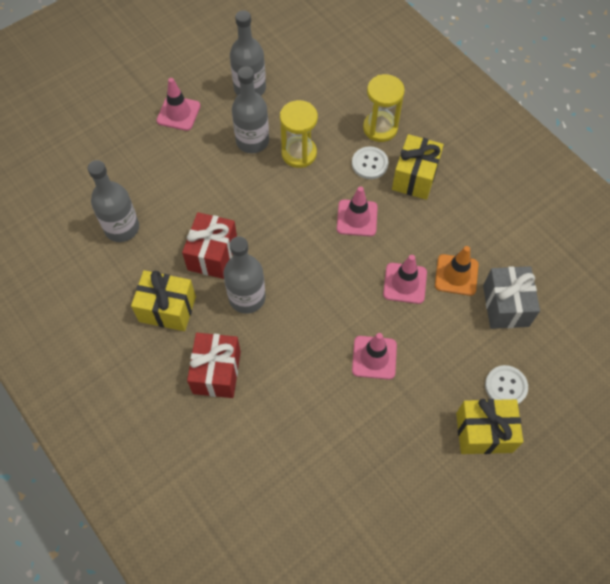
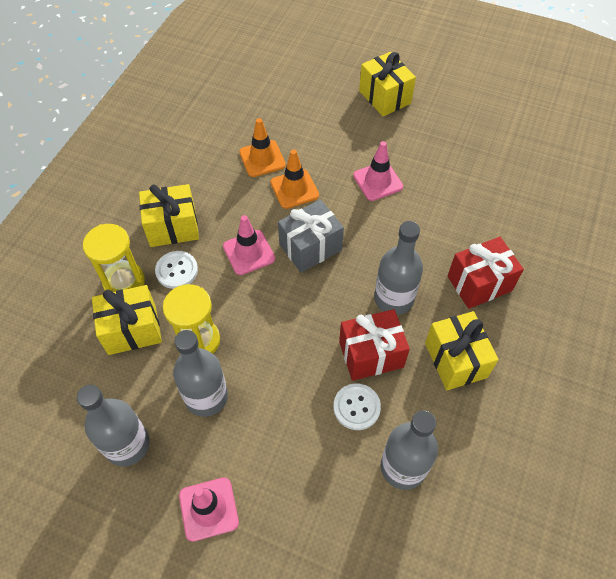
camera: 120 degrees left, 5 degrees down
(334, 119) = (132, 330): none -> yellow gift
(405, 283) = (294, 189): pink traffic cone -> orange traffic cone
(505, 306) = (270, 119): grey gift -> grey gift (310, 247)
(505, 386) = (339, 97): white button -> white button (356, 407)

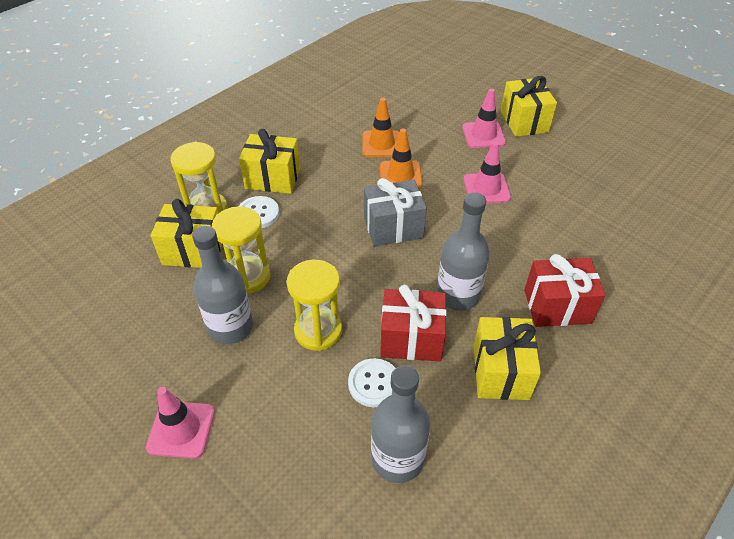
camera: 20 degrees right, 10 degrees down
(127, 444) = (137, 345): grey bottle -> none
(249, 252) = (332, 216): pink traffic cone -> pink traffic cone (483, 135)
(287, 374) = (318, 331): none -> yellow hourglass

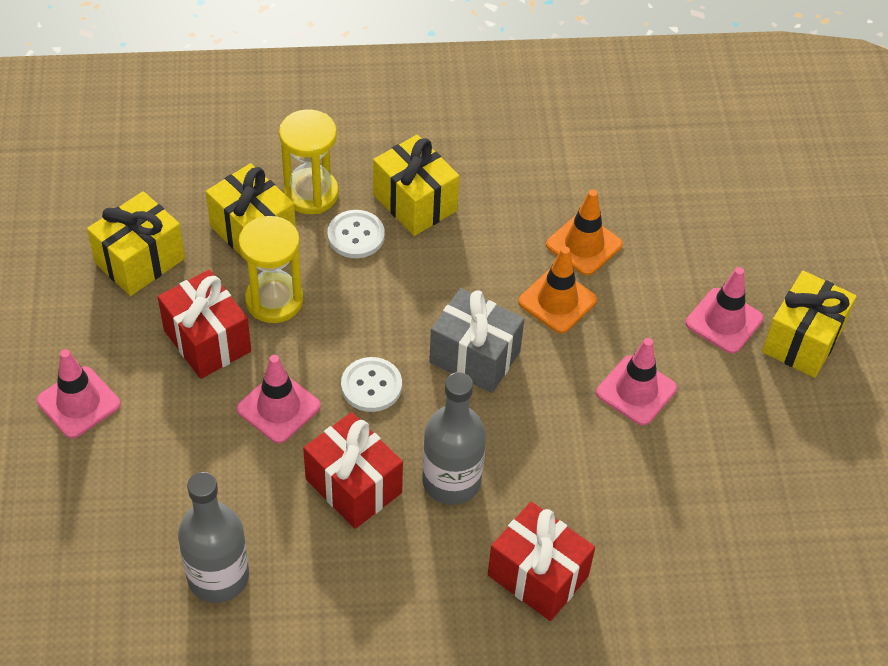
camera: 40 degrees right, 5 degrees up
(230, 327) = (207, 341): grey bottle -> red gift
(318, 331) = (278, 407): yellow hourglass -> pink traffic cone
(374, 383) = (272, 497): white button -> white button (371, 386)
(500, 371) = (398, 585): yellow gift -> yellow gift (140, 261)

